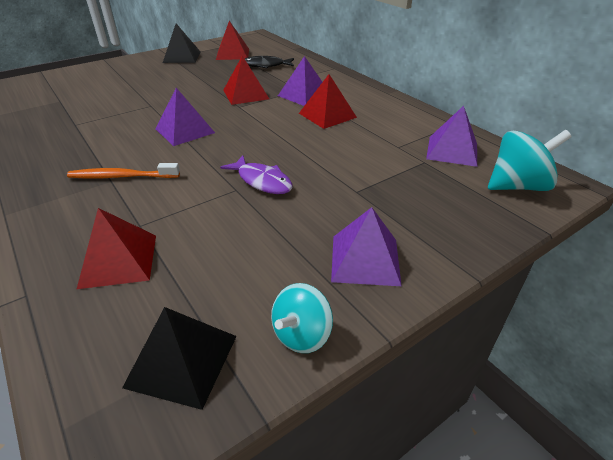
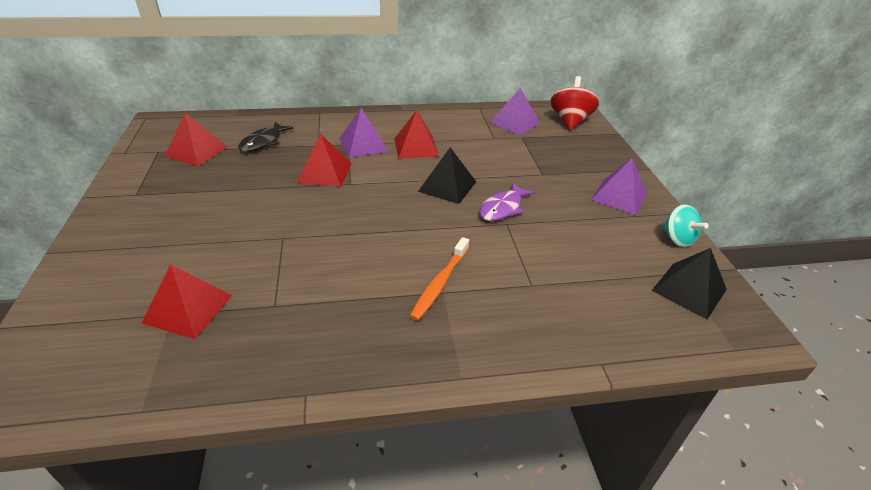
camera: 65 degrees left, 0 degrees up
(119, 260) = (576, 303): red pyramid -> red pyramid (188, 308)
(182, 57) = (150, 186): black pyramid -> black pyramid (447, 186)
(185, 130) = (373, 227): purple pyramid -> none
(262, 181) = (502, 208): purple fish -> purple fish turned 150 degrees clockwise
(517, 186) = (570, 121): turquoise spinning top -> red spinning top

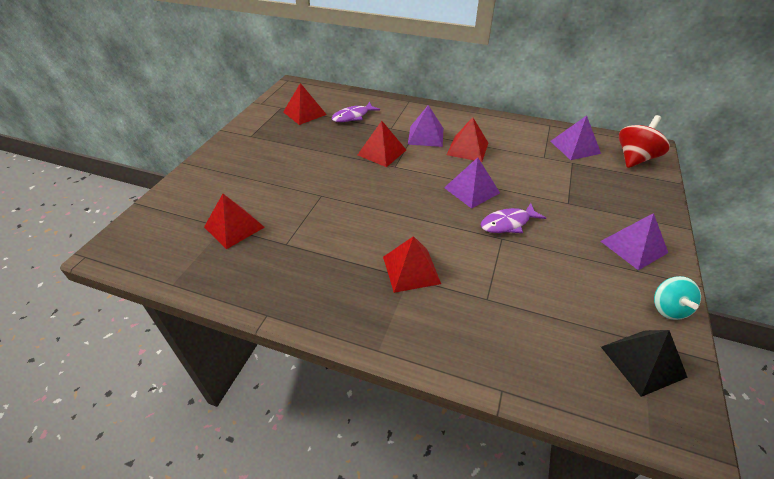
camera: 30 degrees right, 5 degrees up
(263, 142) = (353, 116): black fish -> purple fish
(440, 283) = (411, 270): orange toothbrush -> red pyramid
(447, 186) = (472, 190): black pyramid -> purple pyramid

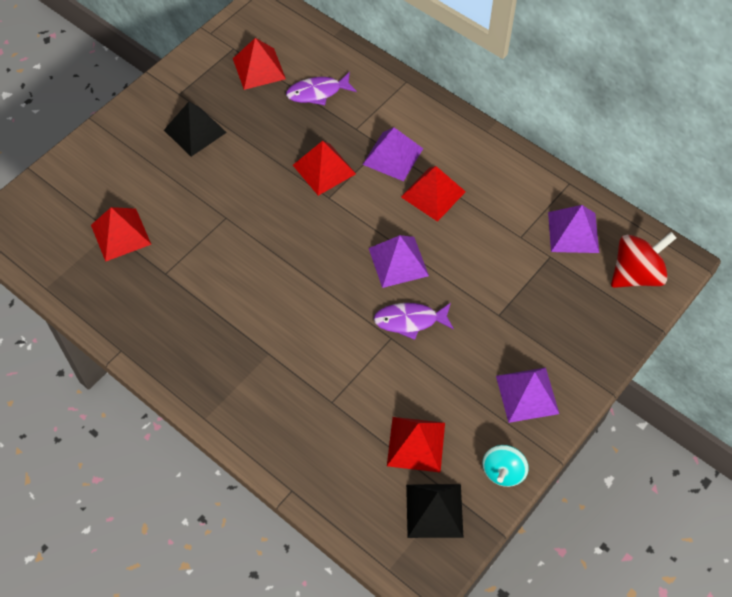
camera: 20 degrees right, 15 degrees up
(272, 152) = (195, 131): none -> black pyramid
(411, 270) = (275, 345): red pyramid -> red pyramid (416, 444)

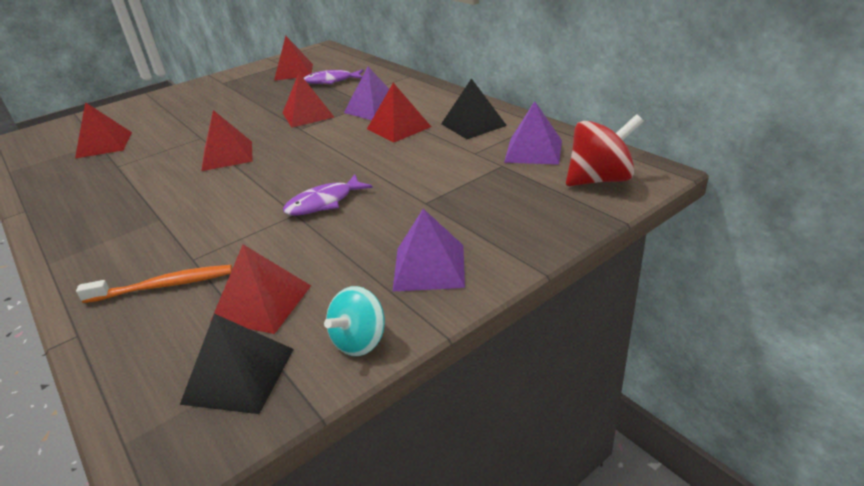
camera: 15 degrees right, 25 degrees down
(195, 131) = (218, 97): black pyramid -> black pyramid (473, 124)
(276, 250) = (227, 155): none -> red pyramid
(327, 434) = (163, 286): none -> orange toothbrush
(398, 262) = (338, 165): purple pyramid -> none
(410, 321) = (324, 203): purple fish -> purple fish turned 45 degrees counterclockwise

